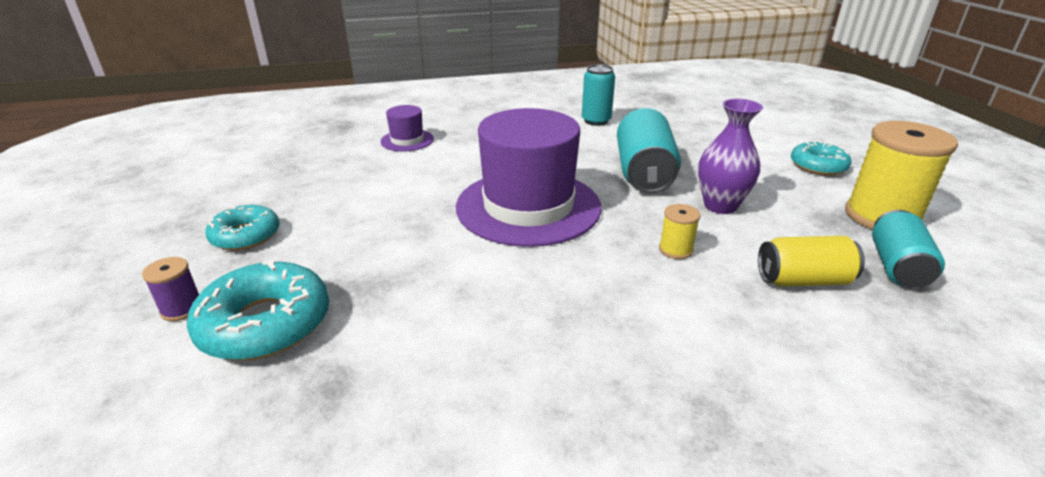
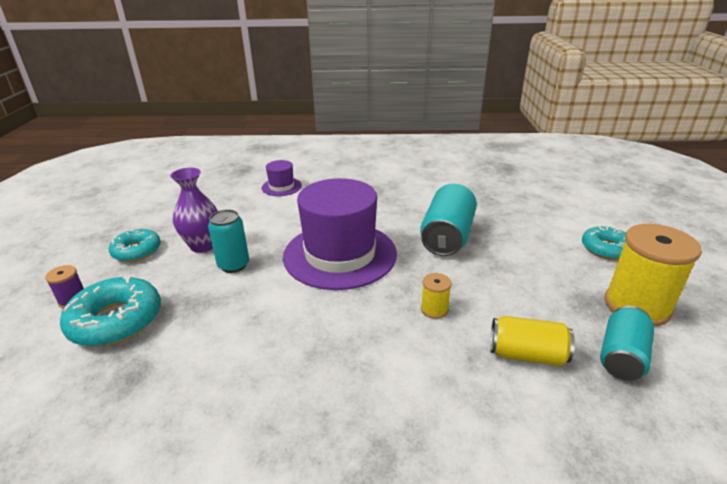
camera: 15 degrees right, 0 degrees up
(596, 121) = (434, 184): turquoise can -> turquoise can (233, 265)
(720, 206) = (495, 275): purple vase -> purple vase (203, 246)

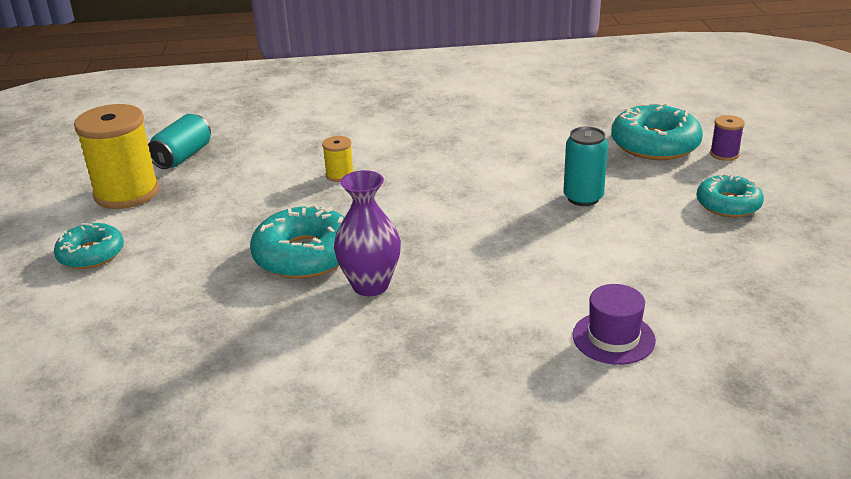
camera: 175 degrees right, 0 degrees up
(203, 246) = (647, 217): purple vase -> purple vase (370, 285)
(340, 254) = (454, 220): purple hat -> none
(447, 237) = (305, 255): turquoise can -> turquoise donut
(527, 354) = (265, 151): yellow can -> none

